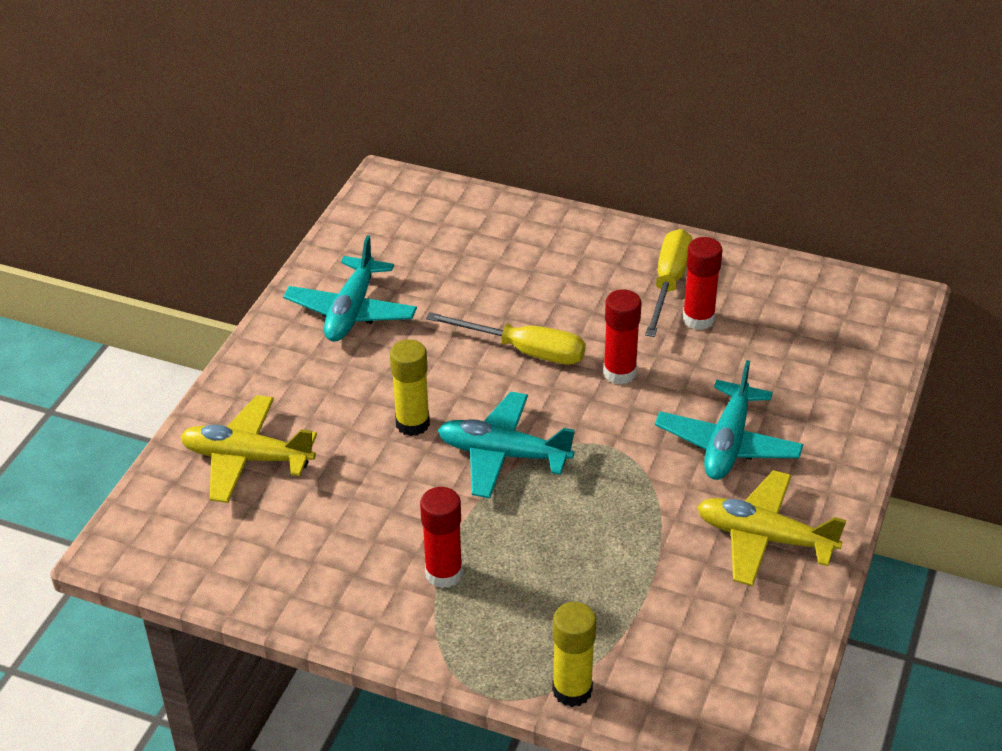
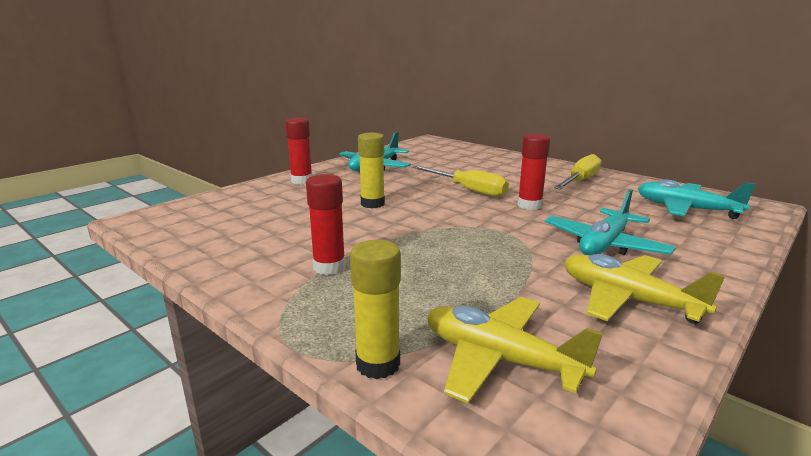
camera: 20 degrees right, 20 degrees down
(247, 458) = (258, 201): yellow plane -> yellow plane (500, 359)
(503, 454) = (423, 223): turquoise plane -> turquoise plane (686, 209)
(698, 319) = (597, 194): red glue stick -> red glue stick (301, 181)

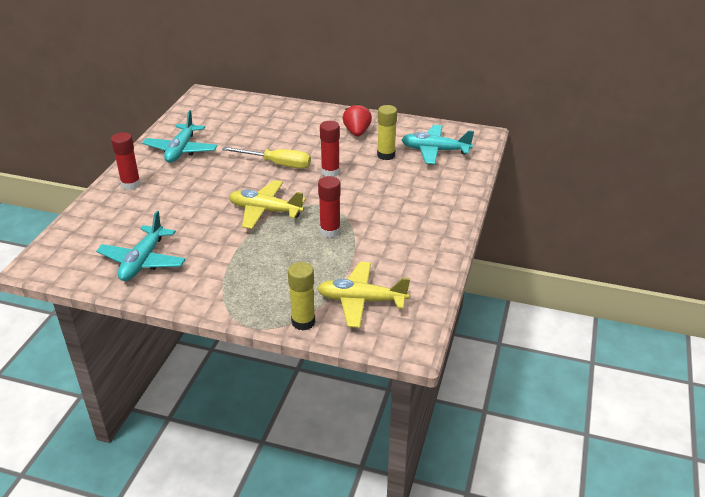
camera: 25 degrees left, 15 degrees up
(329, 267) = (228, 268): red glue stick -> red glue stick (330, 231)
(372, 204) = (213, 199): yellow glue stick -> yellow glue stick (386, 155)
(580, 181) = (357, 132): yellow screwdriver -> red strawberry
(604, 245) = (391, 201): turquoise plane -> turquoise plane (143, 261)
(627, 299) = (413, 243): yellow plane -> yellow plane (265, 211)

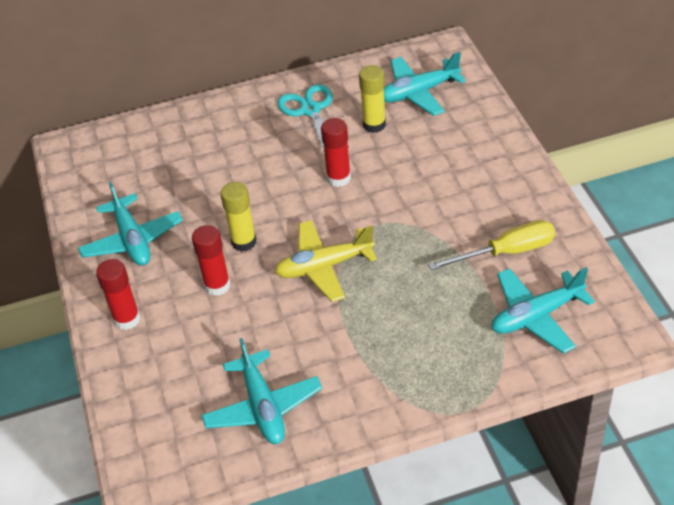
camera: 30 degrees left, 10 degrees up
(277, 164) = (269, 199): yellow screwdriver -> yellow screwdriver (506, 252)
(303, 322) = (508, 373): yellow glue stick -> yellow glue stick (244, 242)
(330, 231) = (419, 253): red glue stick -> red glue stick (217, 285)
(357, 132) = (310, 110): red strawberry -> turquoise scissors
(361, 301) = (536, 316): yellow plane -> turquoise plane

